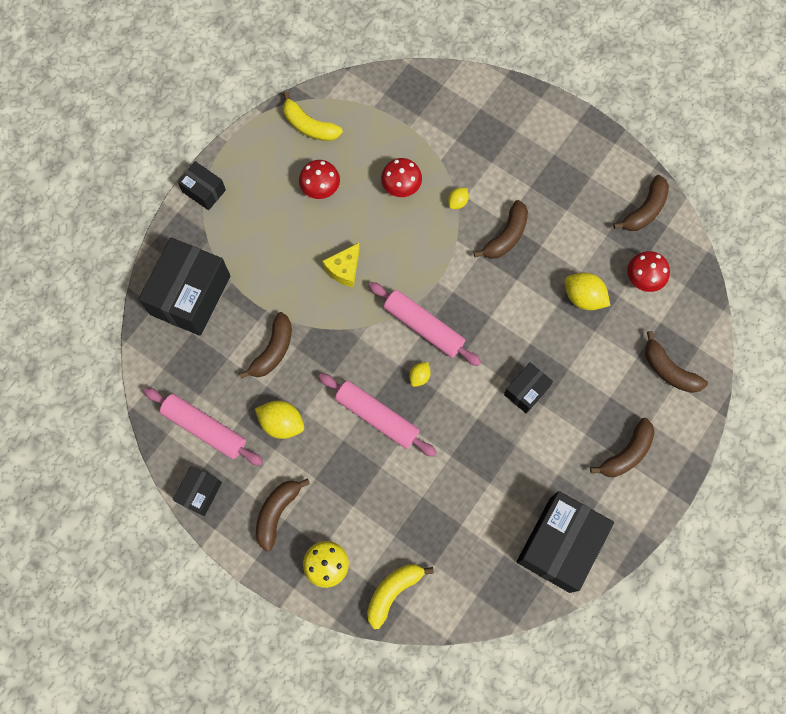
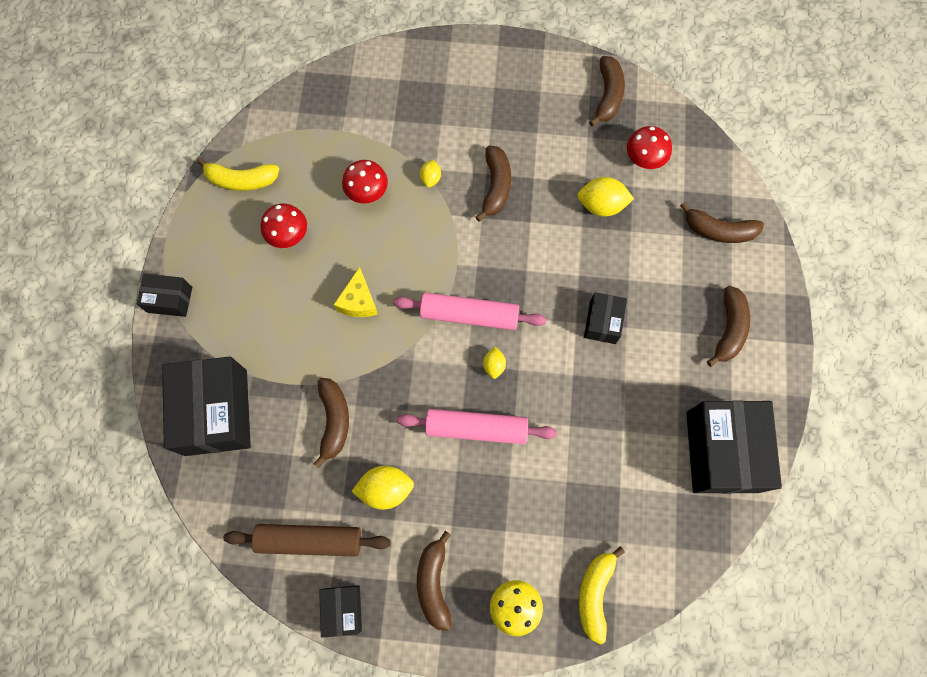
camera: 30 degrees left, 0 degrees up
(204, 428) = (309, 540): pink rolling pin -> brown rolling pin

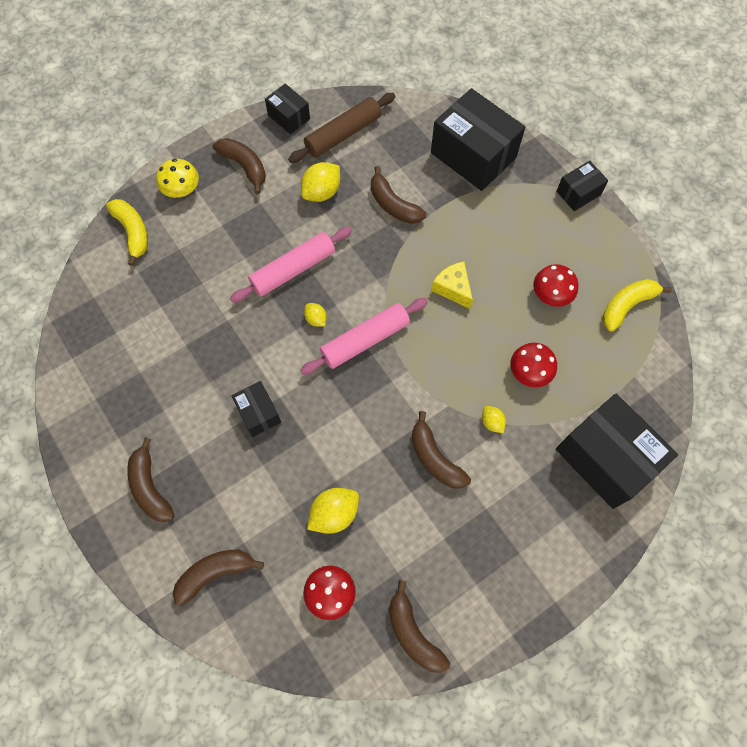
camera: 140 degrees right, 5 degrees down
(722, 451) = (98, 386): black box -> black box (605, 458)

